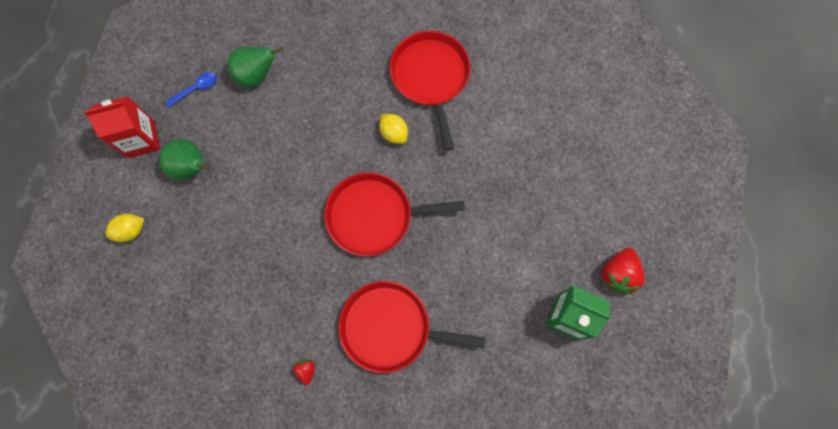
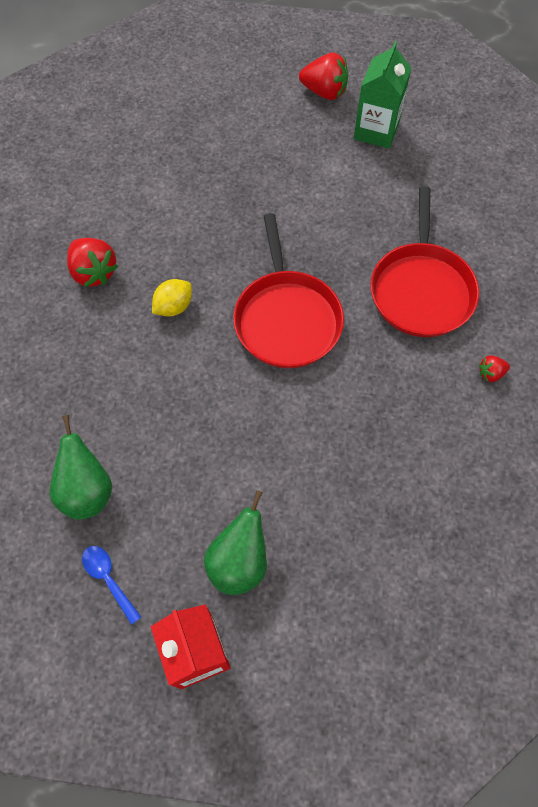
camera: 95 degrees left, 10 degrees down
(131, 230) = (346, 638): yellow lemon -> none
(430, 77) = (94, 272): red pan -> red strawberry

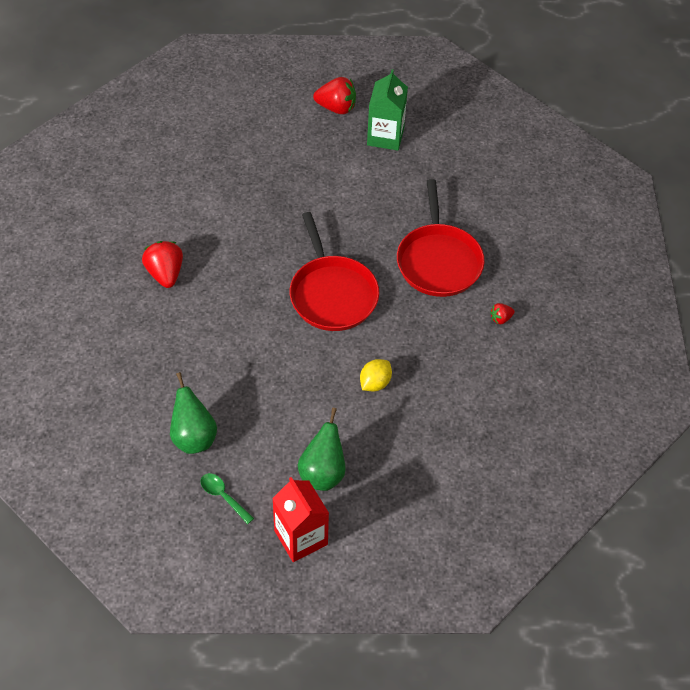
camera: 10 degrees left, 10 degrees down
(94, 272) = (165, 274): red strawberry -> red strawberry turned 150 degrees counterclockwise
(108, 579) = (223, 496): blue spoon -> green spoon
(174, 307) = (237, 294): yellow lemon -> yellow lemon (375, 383)

